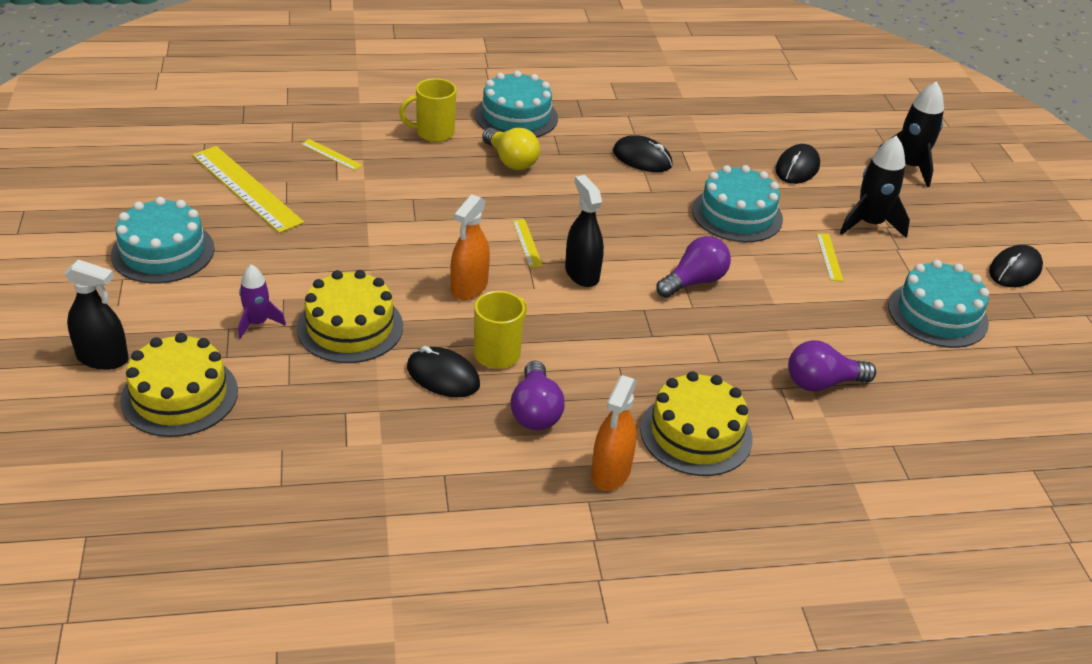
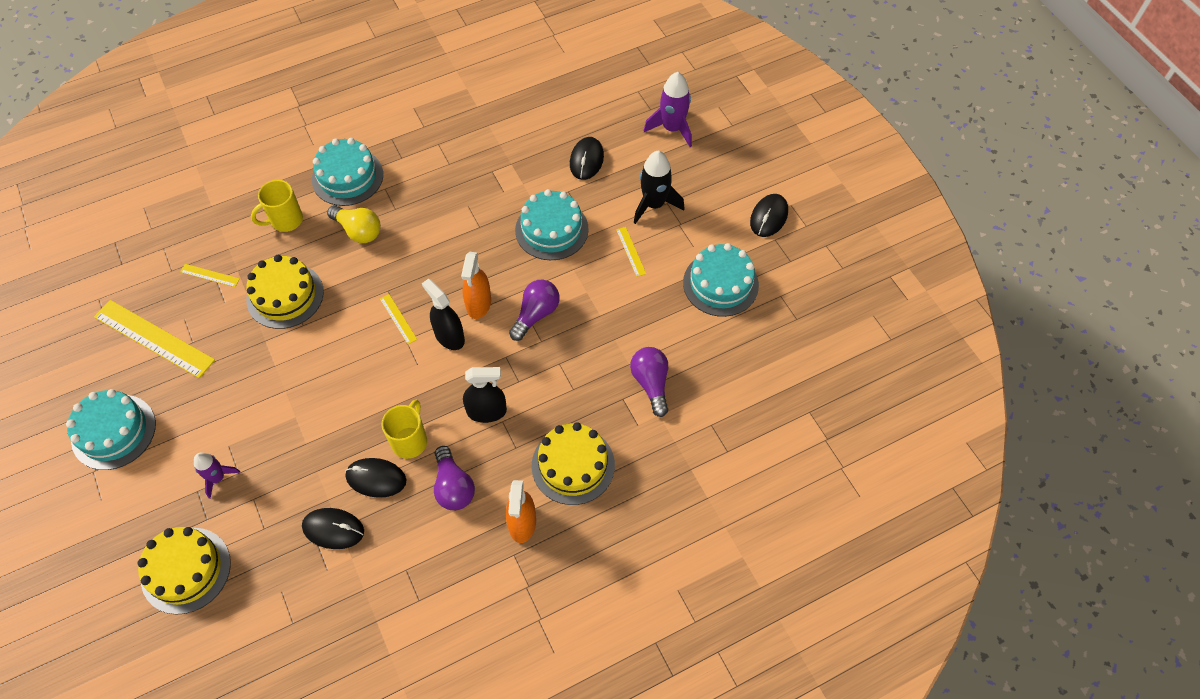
camera: 15 degrees left, 20 degrees up
(102, 358) = (112, 556): black spray bottle -> black spray bottle (487, 411)
(350, 327) = (290, 456): yellow cake -> yellow cake (285, 296)
(469, 287) = (368, 382): orange spray bottle -> orange spray bottle (479, 304)
(642, 158) = (462, 192): black mouse -> black mouse (333, 529)
(822, 383) = (651, 383): purple light bulb -> purple light bulb turned 105 degrees clockwise
(909, 167) = (672, 128): black rocket -> purple rocket

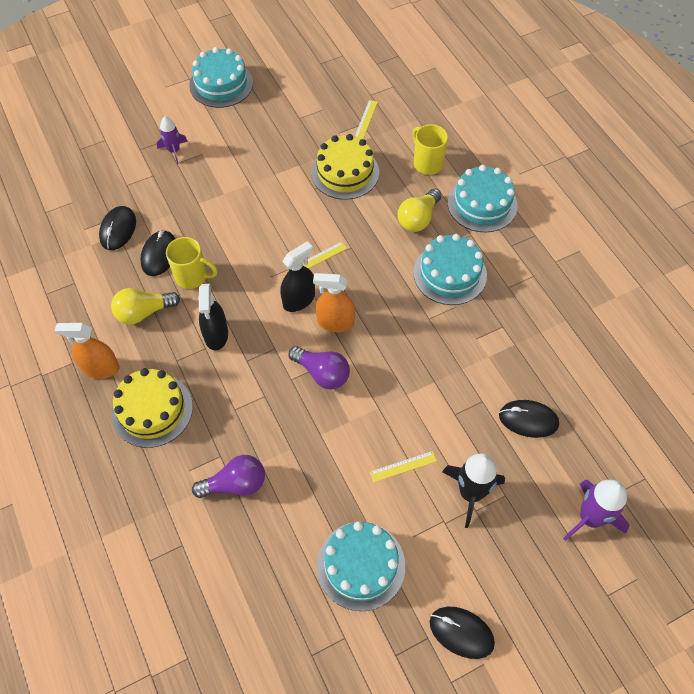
camera: 90 degrees right, 0 degrees up
(154, 338) = (304, 94): yellow ruler -> none
(186, 570) = (100, 143): yellow cake -> none
(453, 487) = (143, 312): purple light bulb -> yellow light bulb
(551, 229) = (429, 385): turquoise cake -> turquoise cake (450, 273)

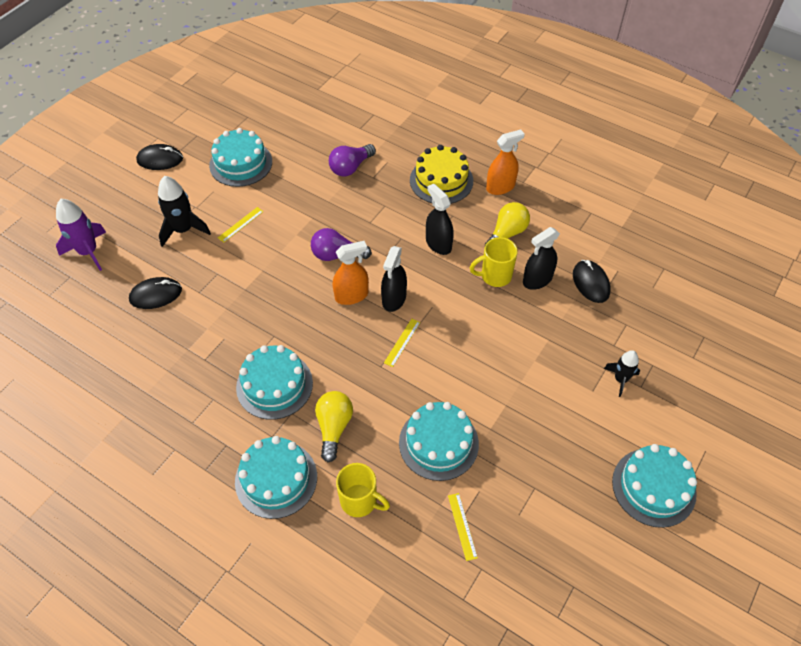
camera: 150 degrees right, 5 degrees down
(159, 255) = (537, 280): black mouse -> black spray bottle
(174, 151) = (620, 379): purple rocket -> black rocket
(345, 172) = (438, 443): yellow cake -> turquoise cake

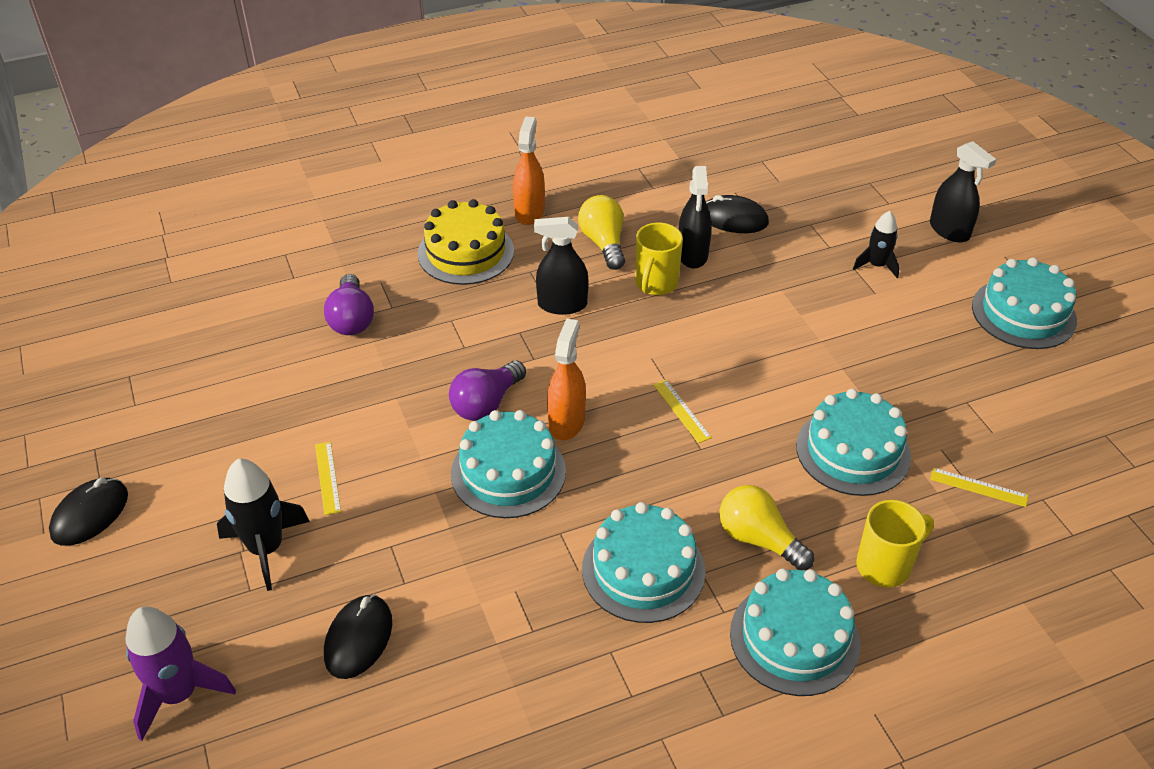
camera: 55 degrees left, 10 degrees down
(241, 163) = (212, 424): turquoise cake -> turquoise cake (508, 472)
(394, 299) = (609, 385): black spray bottle -> black spray bottle (949, 230)

